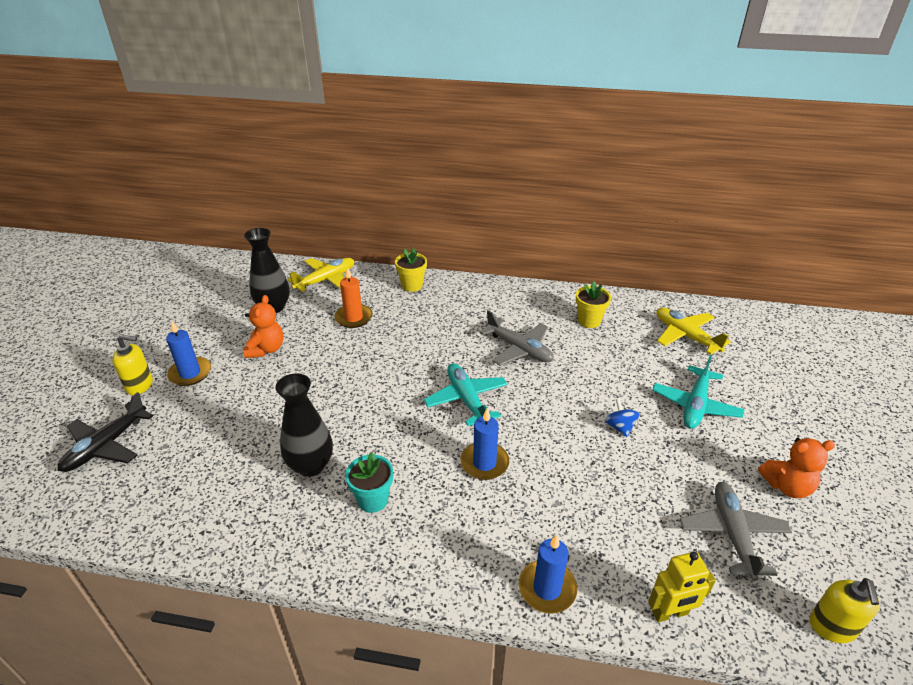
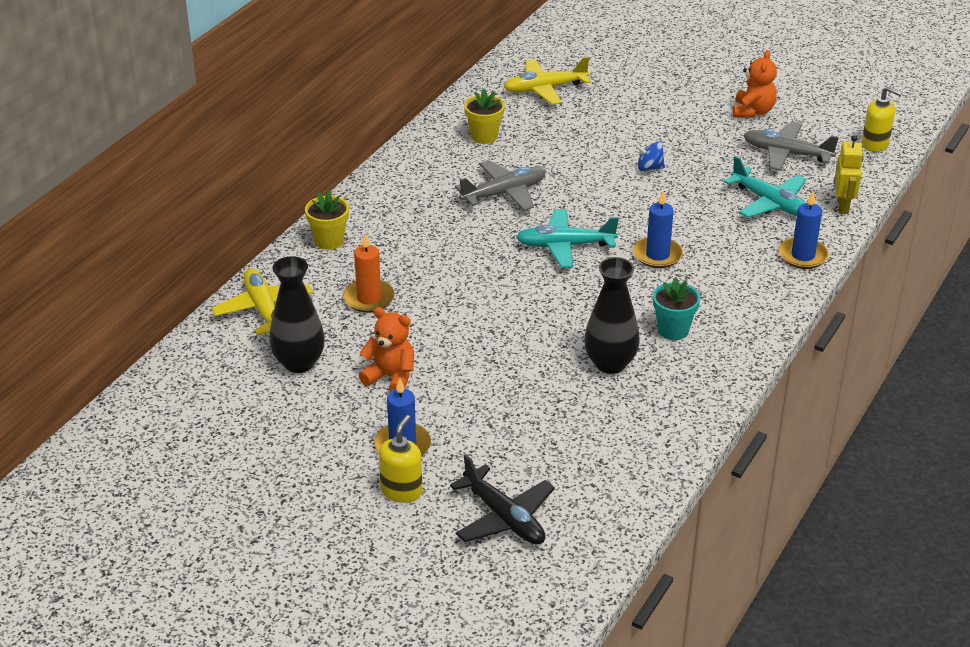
camera: 70 degrees left, 0 degrees up
(695, 405) = (642, 119): turquoise plane -> turquoise plane (770, 203)

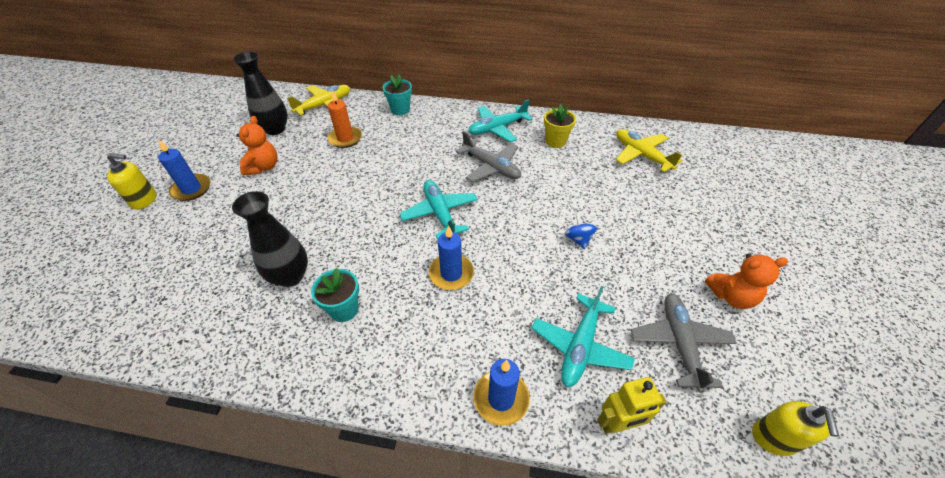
camera: 70 degrees right, 10 degrees up
(329, 241) = (400, 110): yellow flower pot -> turquoise flower pot
(429, 171) = (497, 128): none -> turquoise plane
(504, 518) = (104, 257): black plane -> none

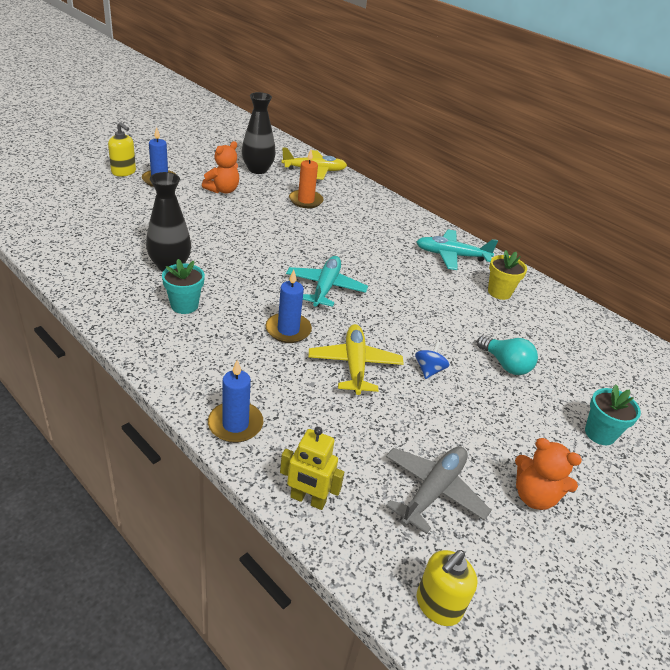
camera: 30 degrees right, 10 degrees down
(400, 110) = (376, 202): turquoise flower pot -> turquoise flower pot (599, 433)
(491, 167) = (410, 280): grey plane -> none
(580, 346) = (338, 436): turquoise plane -> none
(616, 200) = (505, 365): none -> turquoise light bulb
(641, 155) = (582, 347): yellow plane -> yellow plane (354, 365)

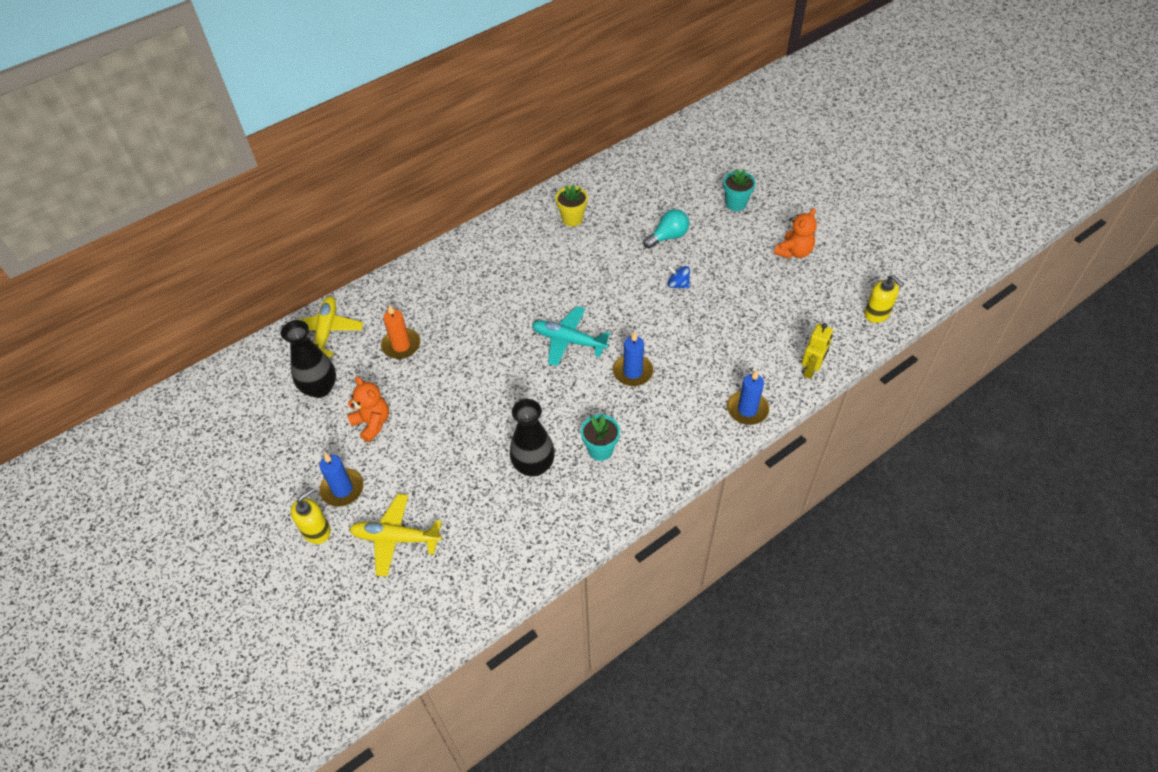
camera: 75 degrees left, 15 degrees up
(354, 365) = (675, 330): yellow plane -> yellow plane (395, 538)
(433, 491) = (796, 302): grey plane -> none
(451, 255) = (513, 240): turquoise plane -> none

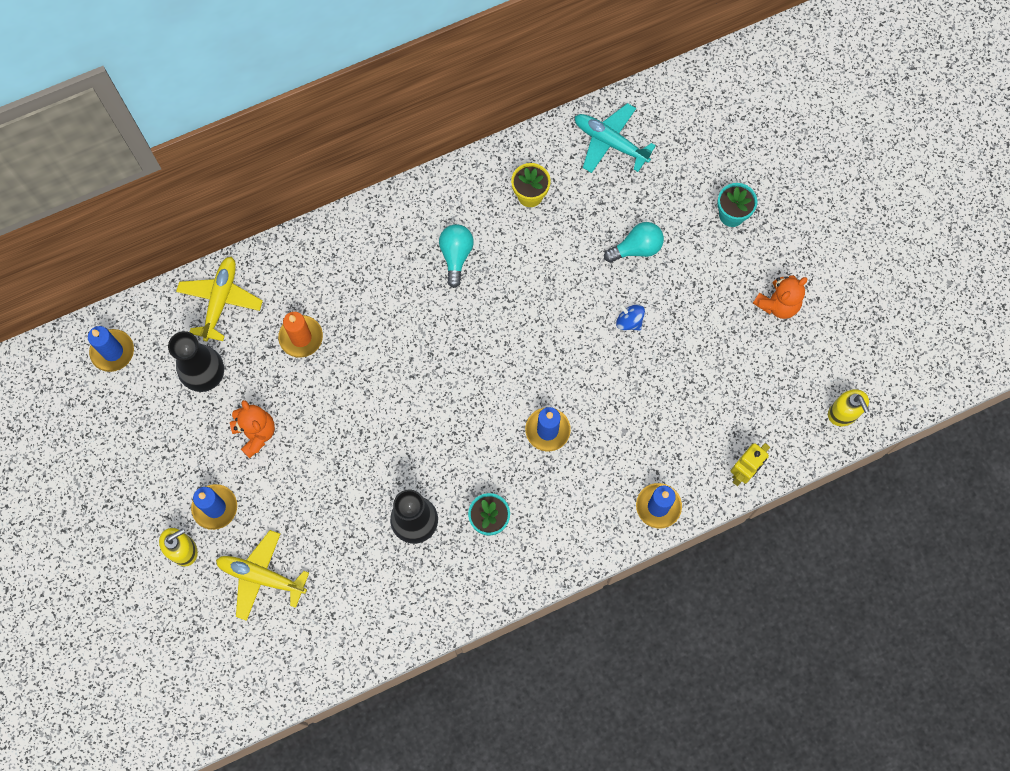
camera: 10 degrees right, 20 degrees up
(233, 386) = (112, 351): none -> blue candle
(522, 267) = (456, 256): none -> turquoise light bulb
(568, 341) = (487, 372): turquoise plane -> turquoise plane (610, 142)

